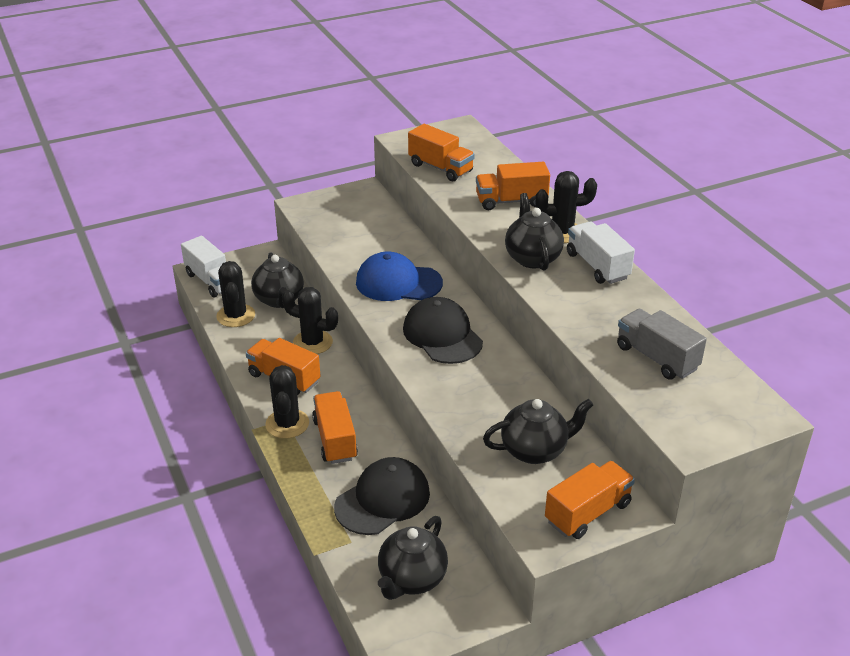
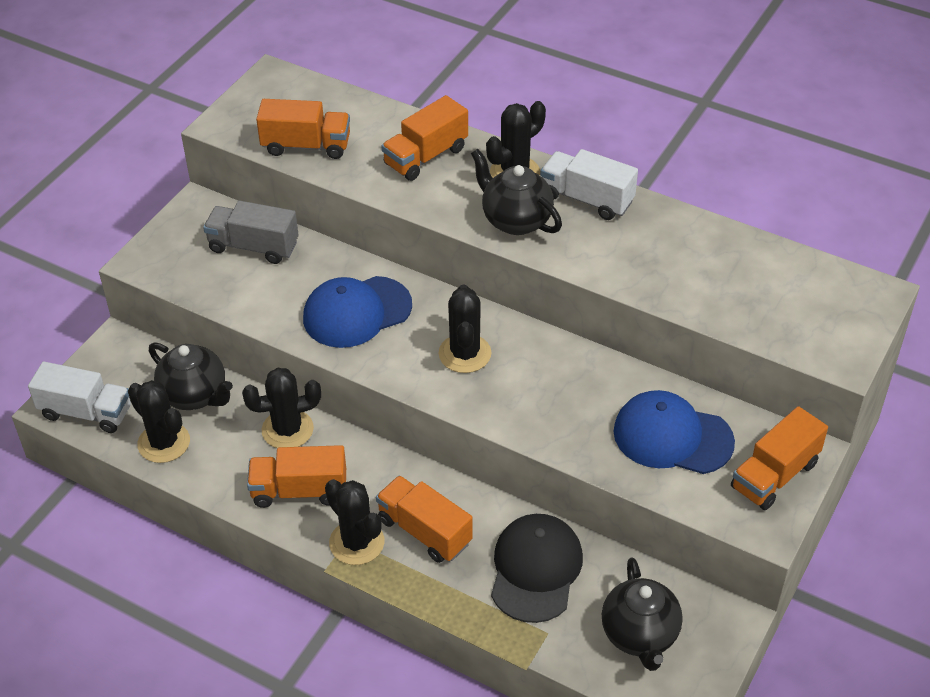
camera: 35 degrees left, 10 degrees up
(442, 335) = (465, 354): black cap -> black cactus
(535, 450) = (672, 437): black teapot -> blue cap
(588, 512) = (774, 475): orange truck -> orange truck turned 150 degrees counterclockwise
(656, 358) = (735, 281): grey truck -> grey truck (253, 246)

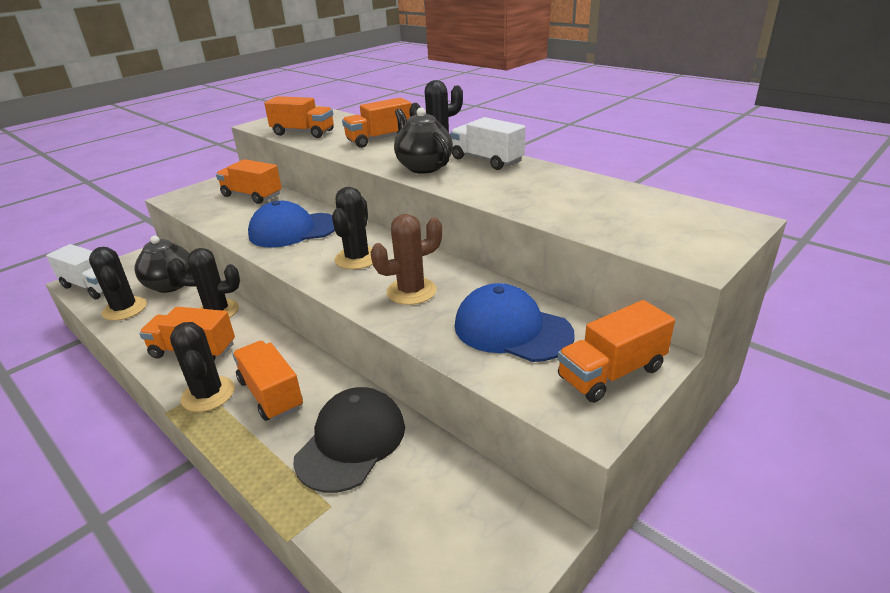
camera: 15 degrees right, 15 degrees down
(253, 246) = (252, 196): grey truck -> orange truck
(551, 398) = (411, 291): none -> brown cactus
(640, 635) = (428, 527): black teapot -> none

